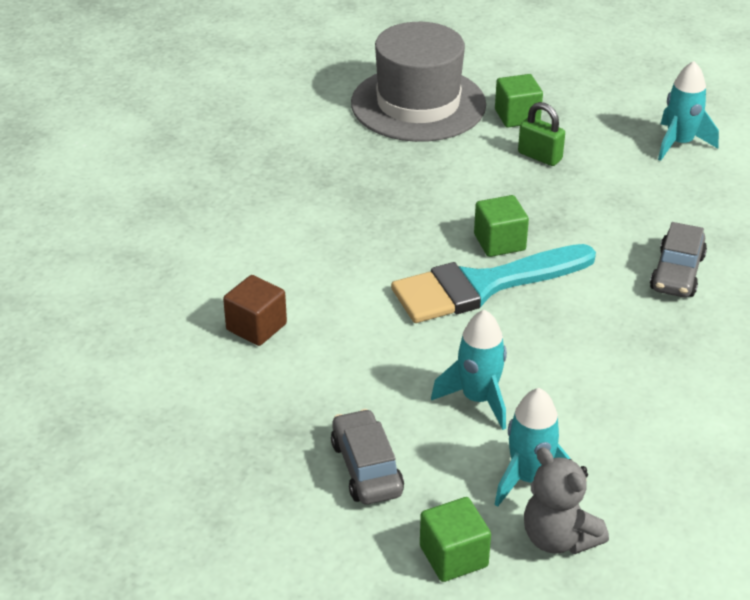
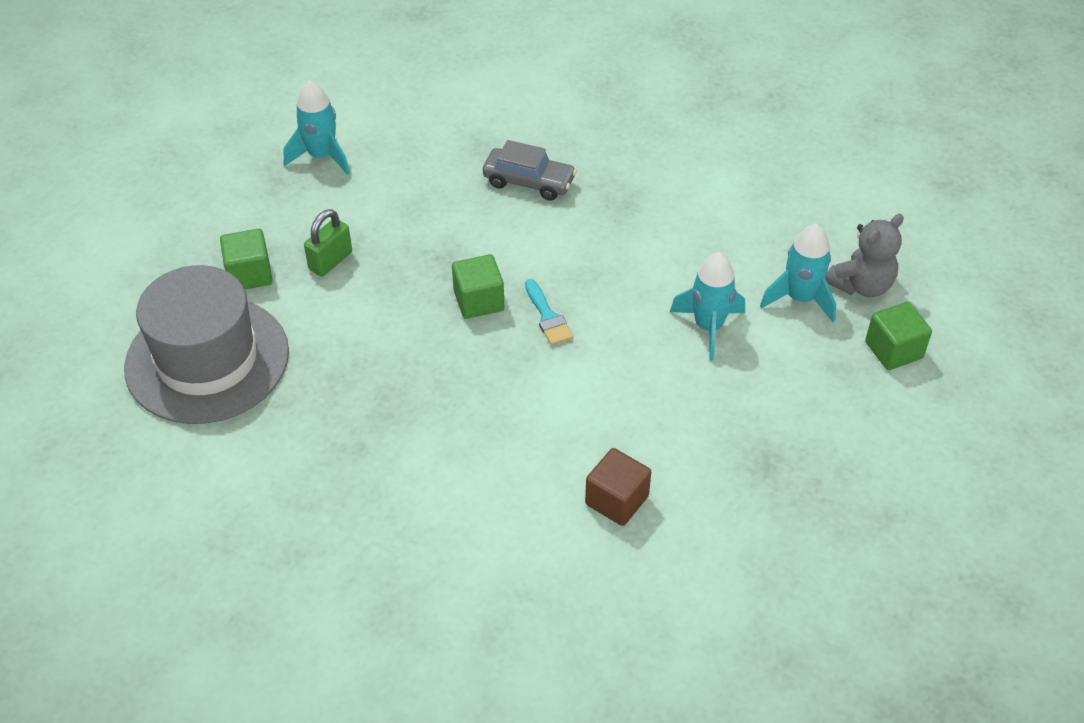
camera: 90 degrees left, 10 degrees up
(366, 468) = (804, 407): grey car -> none
(482, 286) = (548, 317): turquoise brush -> turquoise brush, size x0.42

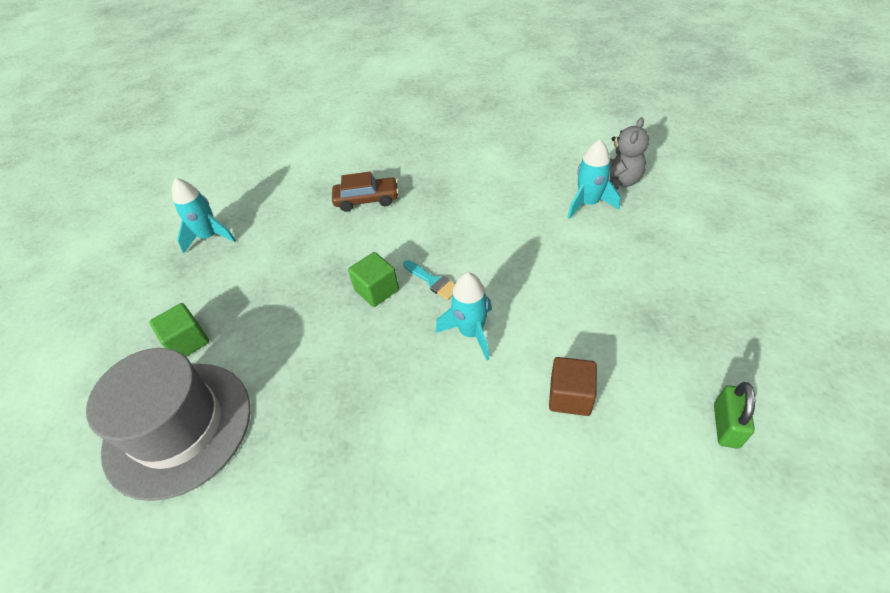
camera: 20 degrees left, 0 degrees up
(330, 261) = (249, 306): green padlock -> green padlock (726, 426)
(529, 182) = (367, 200): grey car -> brown car
(708, 327) = (545, 244): turquoise rocket -> turquoise rocket (471, 332)
(893, 350) = (668, 211): green cube -> none

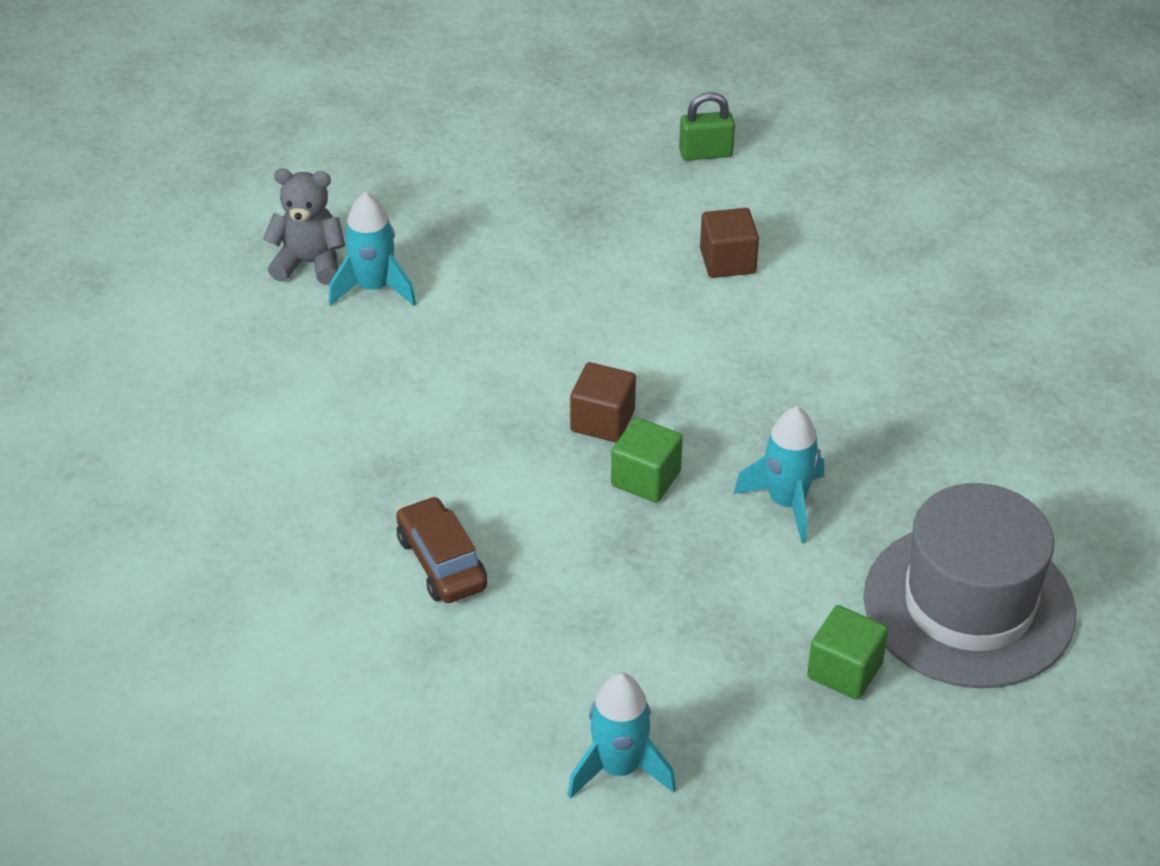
camera: 115 degrees left, 5 degrees down
(433, 281) = (602, 421): turquoise brush -> brown cube
(471, 332) = (676, 360): turquoise rocket -> turquoise rocket (786, 503)

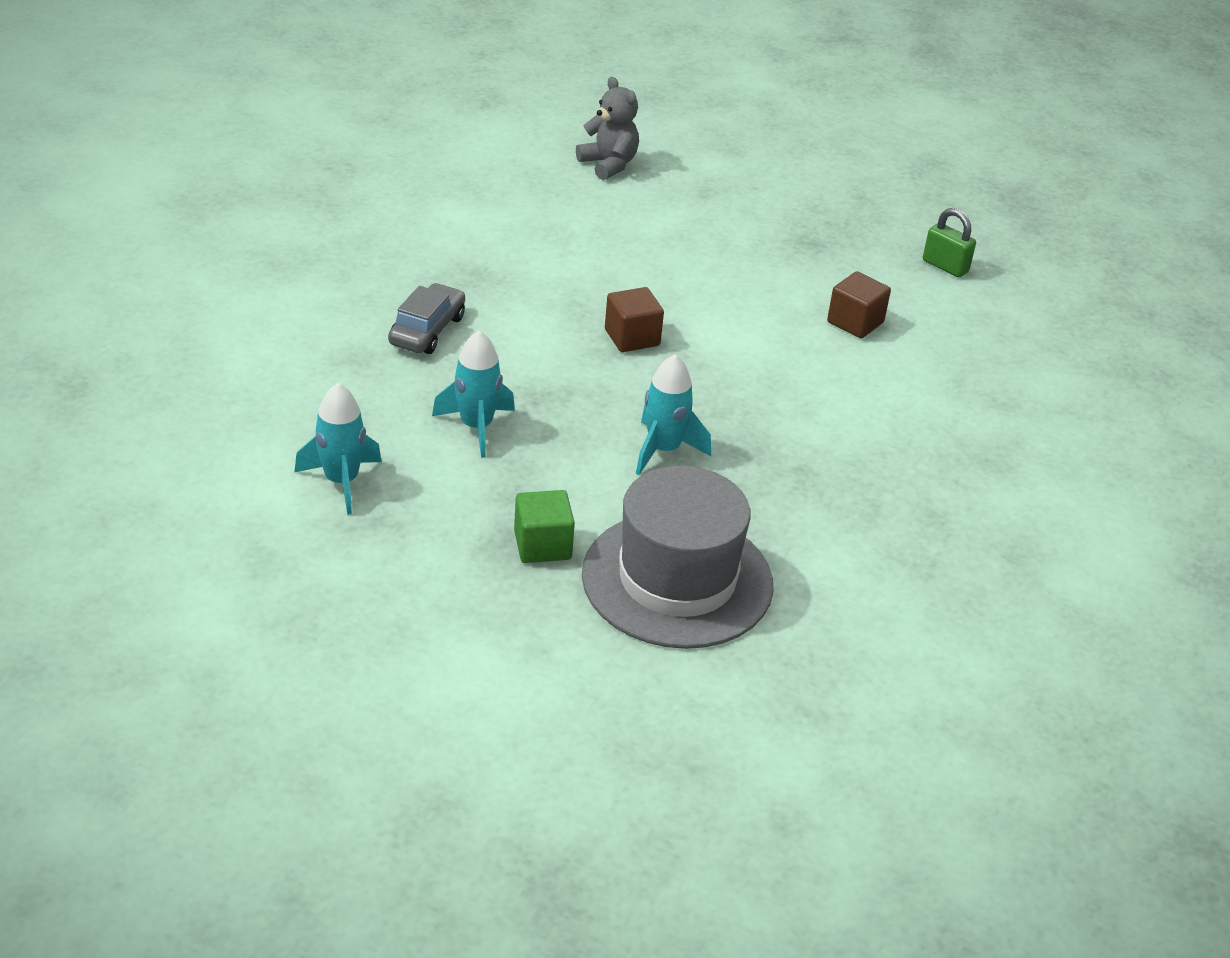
camera: 45 degrees right, 5 degrees down
(374, 288) = (622, 197): turquoise rocket -> turquoise rocket (476, 427)
(441, 562) = (427, 330): brown car -> grey car
(645, 478) = (605, 379): green cube -> none

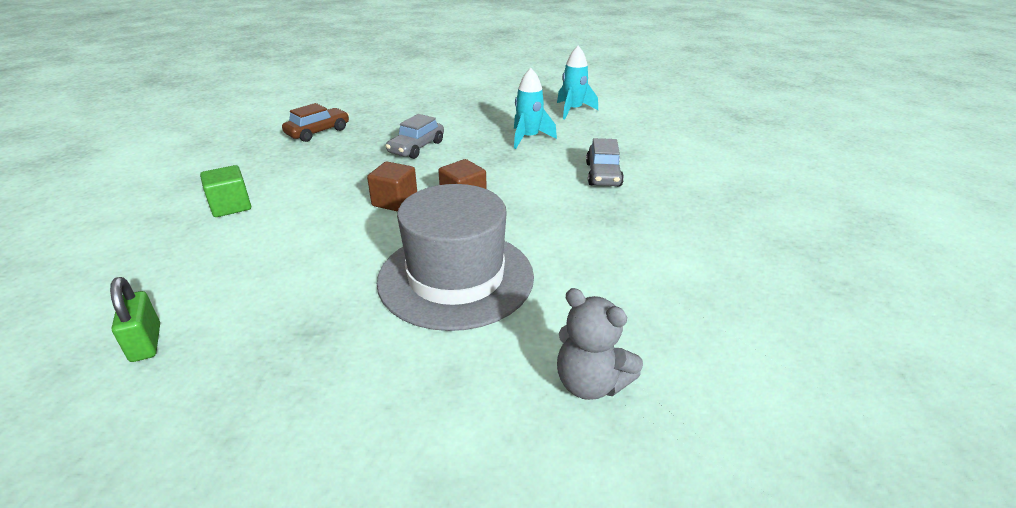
camera: 165 degrees right, 5 degrees down
(542, 545) = (462, 108): green cube -> green cube (231, 206)
(663, 450) = (416, 147): turquoise rocket -> grey car
(677, 580) = (393, 108): grey hat -> grey hat (456, 278)
(822, 534) = (318, 132): none -> brown car
(855, 322) = (274, 252): brown cube -> brown cube (395, 201)
(945, 266) = (146, 343): green padlock -> green padlock turned 45 degrees clockwise

